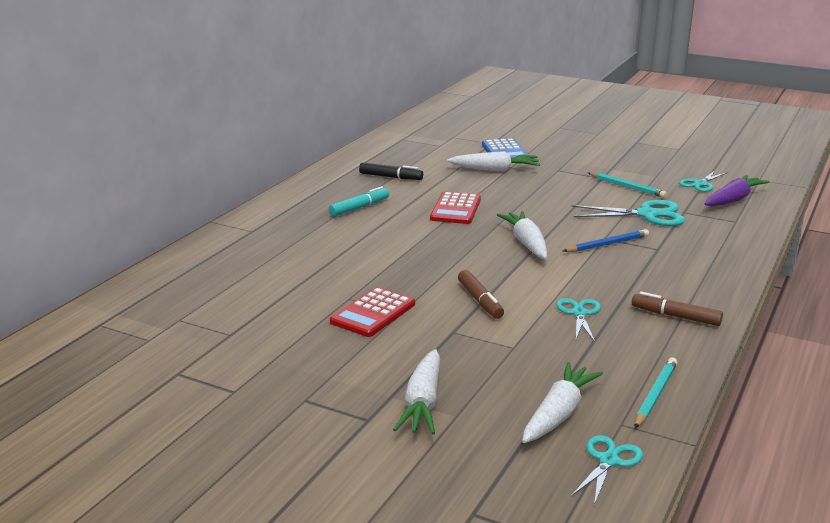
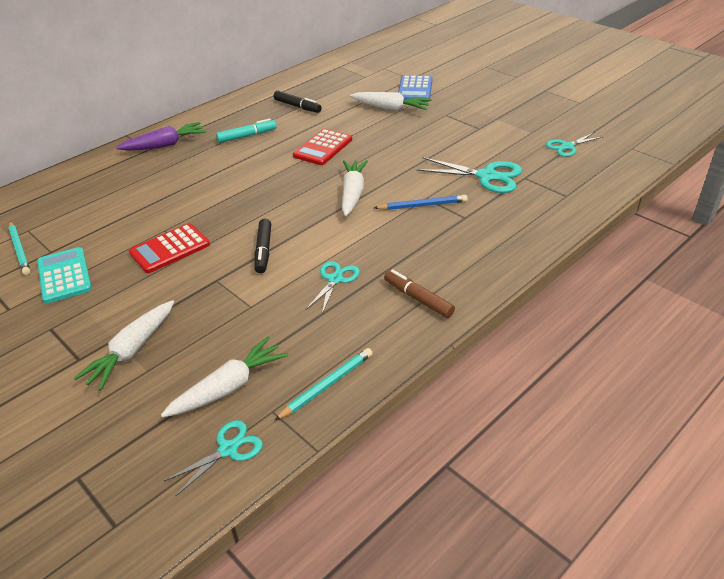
camera: 20 degrees right, 15 degrees up
(271, 353) = (64, 276): none -> turquoise calculator
(480, 301) = (263, 251): brown marker -> black marker
(627, 187) = (494, 142): turquoise pencil -> turquoise pencil (20, 250)
(733, 200) = (585, 169): purple carrot -> purple carrot (165, 145)

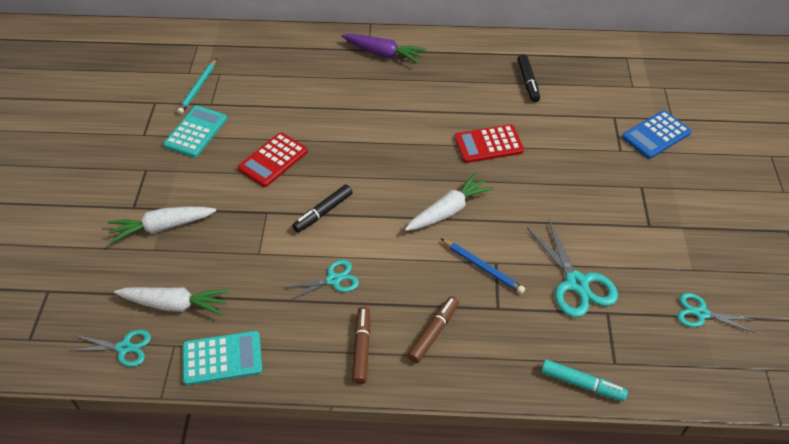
camera: 45 degrees right, 10 degrees up
(170, 249) = (273, 160): red calculator -> red calculator turned 60 degrees counterclockwise
(247, 136) = (449, 87): turquoise marker -> turquoise marker (582, 384)
(327, 385) = (222, 358): turquoise pencil -> turquoise calculator
(390, 108) = (602, 142): white carrot -> none
(449, 256) = (433, 332): none -> brown marker

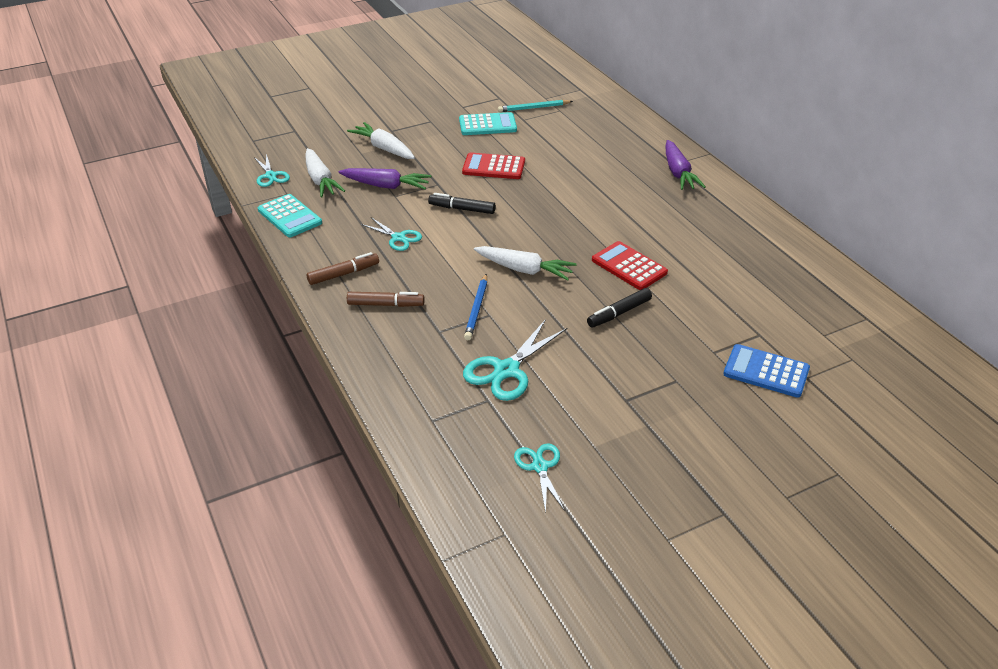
camera: 60 degrees right, 10 degrees down
(234, 253) = (386, 186): none -> purple carrot
(528, 82) = (742, 264): black marker -> black marker (619, 313)
(582, 384) = (393, 405): turquoise marker -> none

